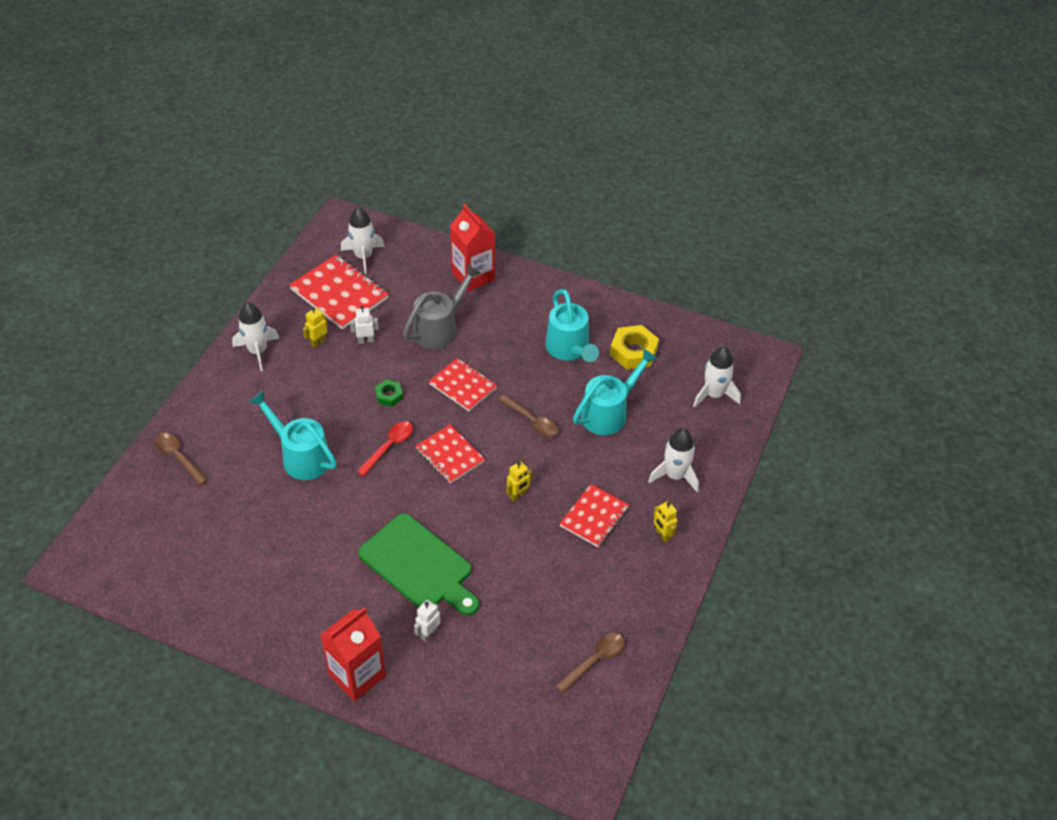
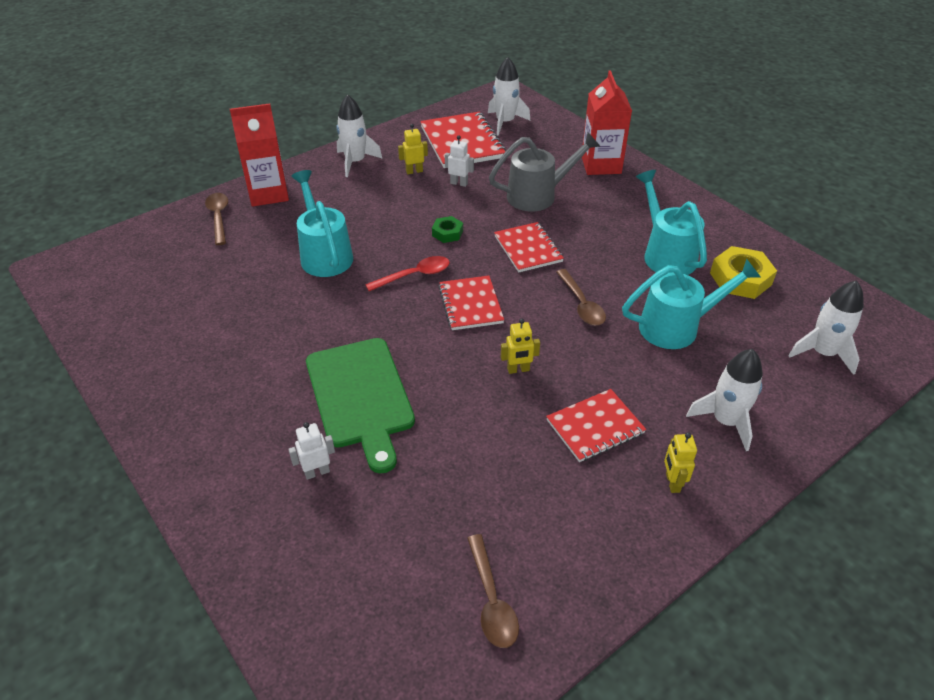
camera: 30 degrees right, 5 degrees down
(357, 675) = (208, 482): red carton -> red carton (268, 193)
(569, 350) = (665, 254): turquoise watering can -> turquoise watering can turned 150 degrees clockwise
(595, 661) = (491, 600): brown spoon -> brown spoon turned 90 degrees clockwise

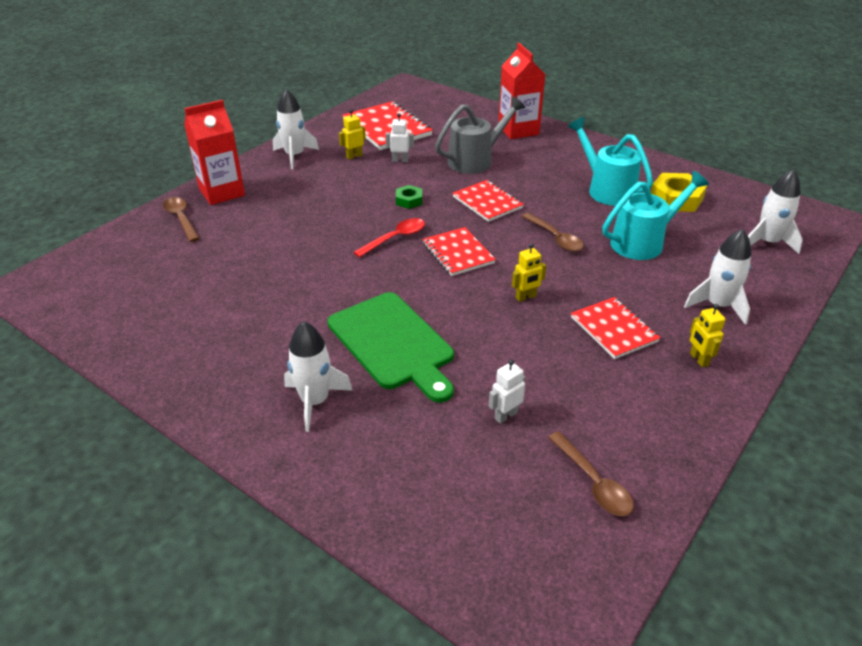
camera: 15 degrees left, 5 degrees down
(317, 472) = (382, 413): white robot -> white robot (505, 415)
(324, 254) = (301, 234): turquoise watering can -> none
(505, 122) = (418, 108): white rocket -> white rocket (315, 401)
(595, 427) = (614, 329): red notebook -> red notebook turned 75 degrees counterclockwise

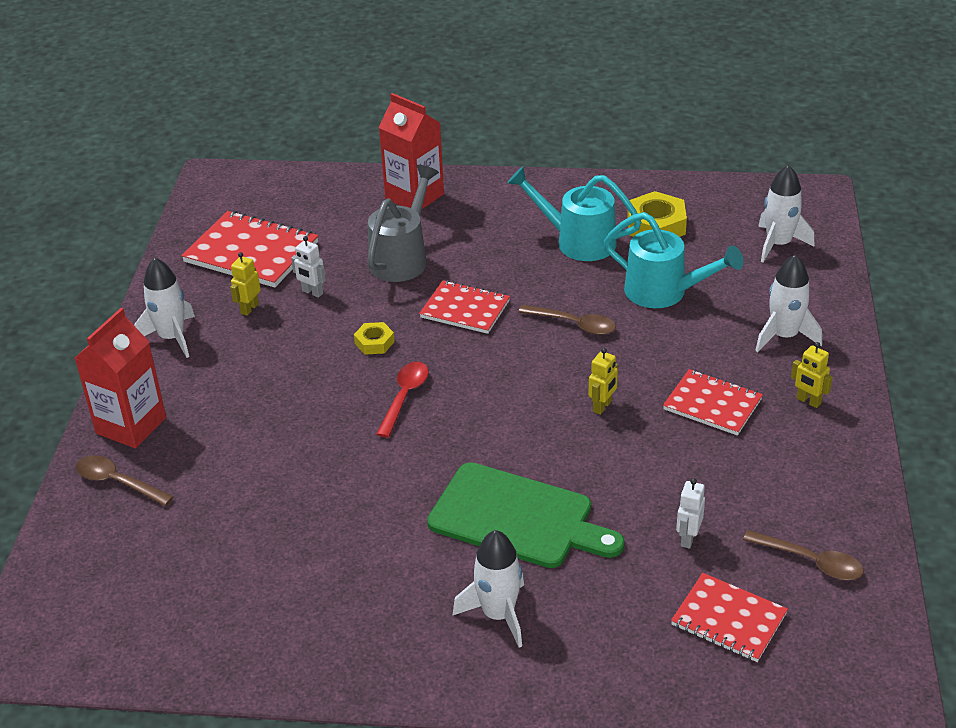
camera: 30 degrees left, 0 degrees up
(400, 160) = (312, 292): white robot -> white robot turned 120 degrees counterclockwise
(409, 200) = (374, 342): green nut -> yellow nut
(458, 253) = (489, 386): red notebook -> red notebook (728, 620)
(643, 242) = (664, 292): turquoise watering can -> turquoise watering can turned 90 degrees clockwise

